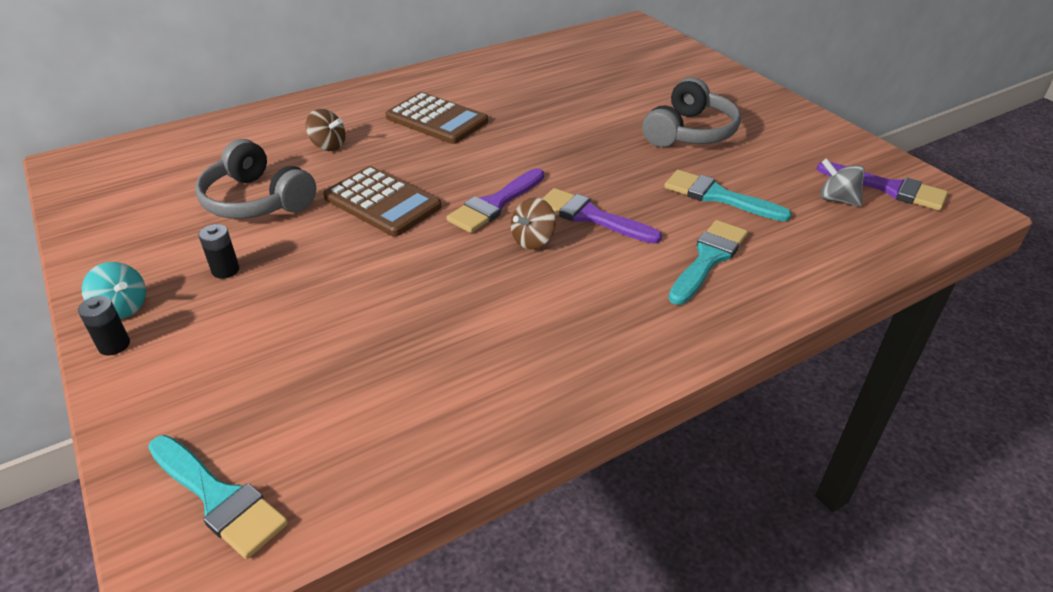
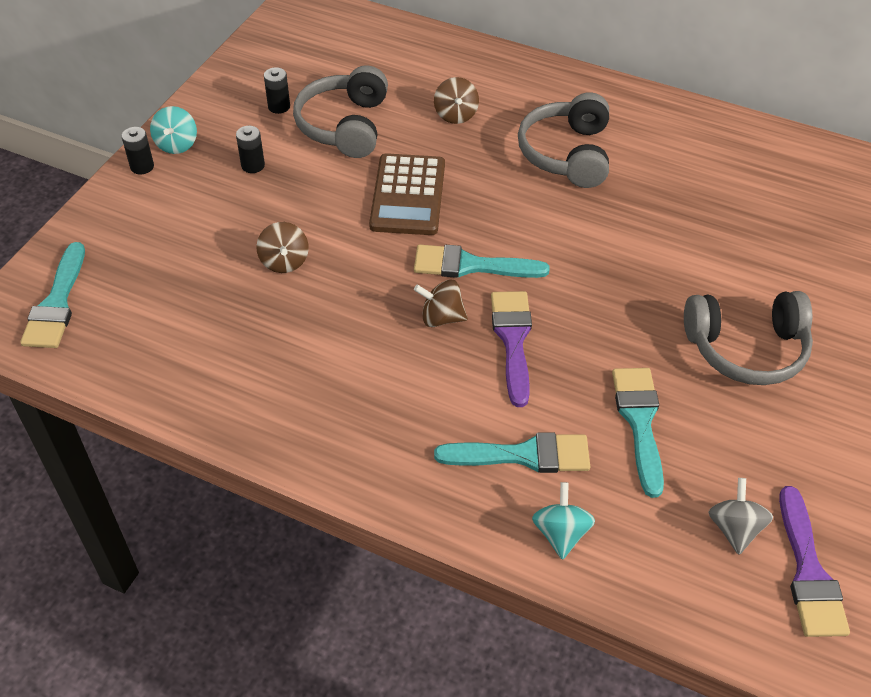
camera: 55 degrees right, 10 degrees up
(176, 225) = (279, 106): none -> black battery
(370, 299) = (284, 261): none -> brown spinning top
(436, 119) = (567, 154): brown calculator -> grey headphones
(495, 204) = (471, 265): purple brush -> turquoise brush
(795, 272) = (560, 533): none -> turquoise spinning top

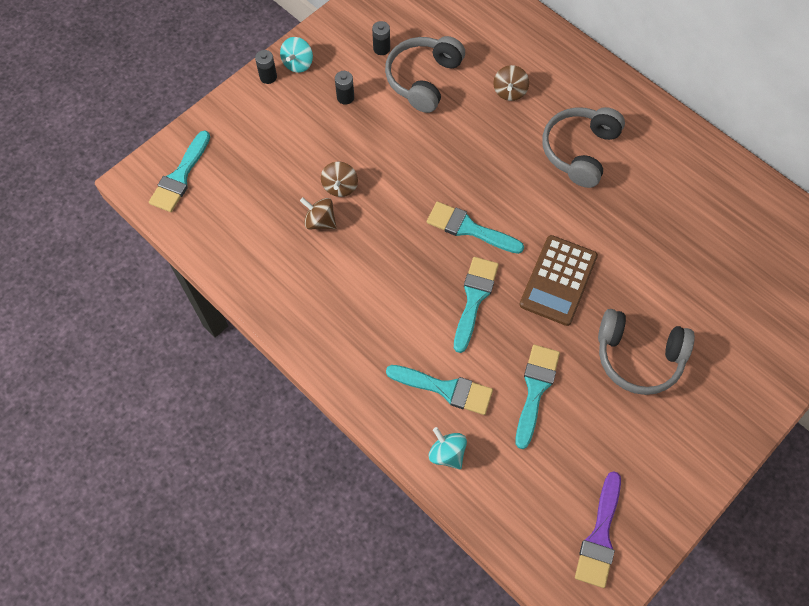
camera: 20 degrees right, 15 degrees up
(407, 195) = (446, 155): brown calculator -> brown calculator (558, 280)
(441, 318) = (431, 265): brown spinning top -> brown spinning top (320, 221)
(513, 340) = (474, 298): purple brush -> turquoise brush
(560, 533) = (447, 453): turquoise spinning top -> turquoise spinning top turned 60 degrees counterclockwise
(734, 528) = (564, 489): grey spinning top -> none

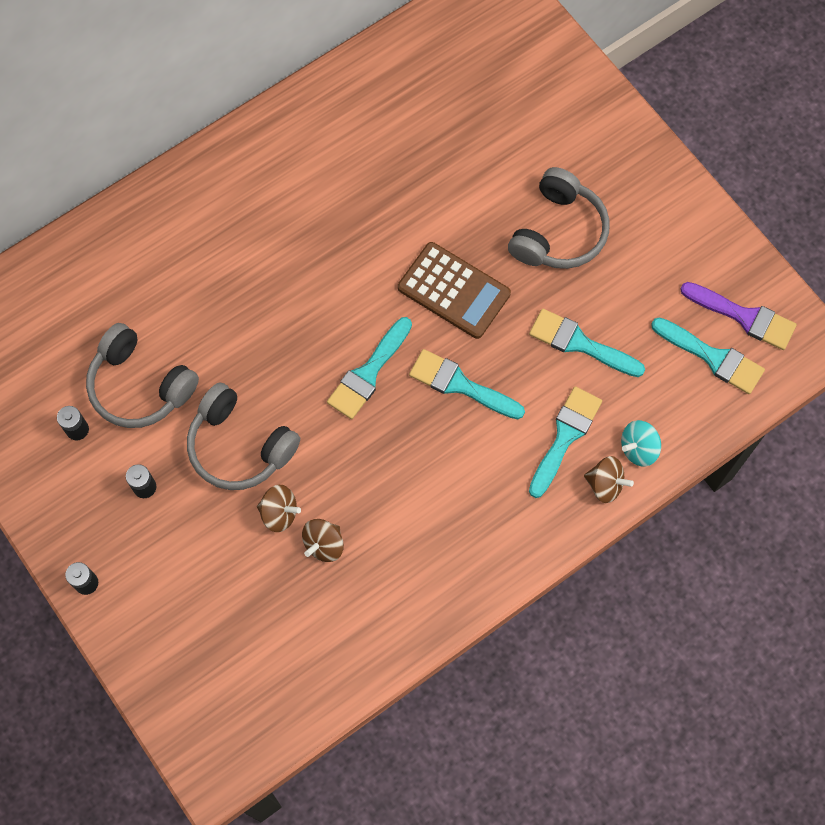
camera: 80 degrees left, 5 degrees up
(180, 176) = (220, 715): turquoise brush -> turquoise brush (712, 357)
(298, 64) = (74, 541): turquoise spinning top -> none
(509, 92) = (184, 288): brown spinning top -> brown spinning top (605, 484)
(579, 151) = (288, 228): grey headphones -> grey headphones (239, 446)

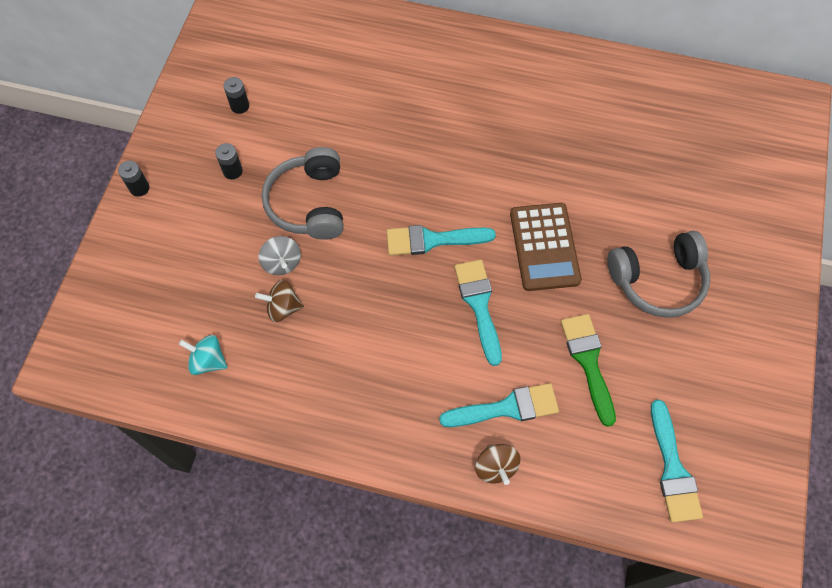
camera: 50 degrees right, 5 degrees down
(140, 386) = (299, 117): grey headphones -> none
(279, 513) = (282, 263): brown spinning top -> grey spinning top
(579, 343) = (588, 362): turquoise brush -> green brush
(638, 448) = (546, 470): turquoise spinning top -> turquoise spinning top (208, 361)
(744, 317) = (729, 467): purple brush -> none

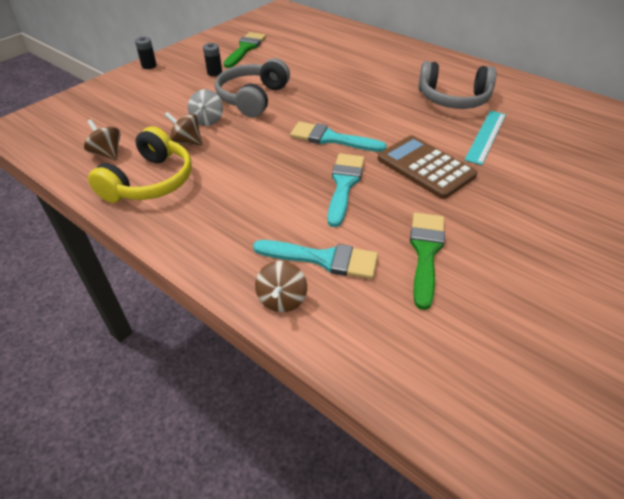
camera: 25 degrees right, 20 degrees down
(208, 361) = (107, 153): turquoise spinning top -> brown spinning top
(240, 106) = (245, 49): black battery -> green brush
(285, 382) = (150, 182): none -> yellow headphones
(544, 247) = (425, 167): brown calculator -> brown calculator turned 120 degrees clockwise
(583, 174) = (486, 136): none -> turquoise ruler
(658, 281) = (528, 218): grey headphones -> grey headphones (453, 99)
(673, 469) = (479, 375): turquoise brush -> none

